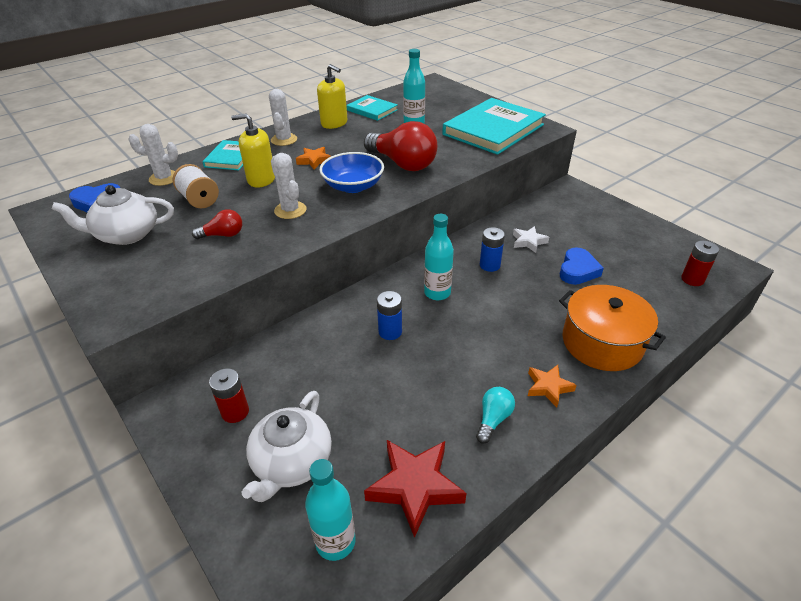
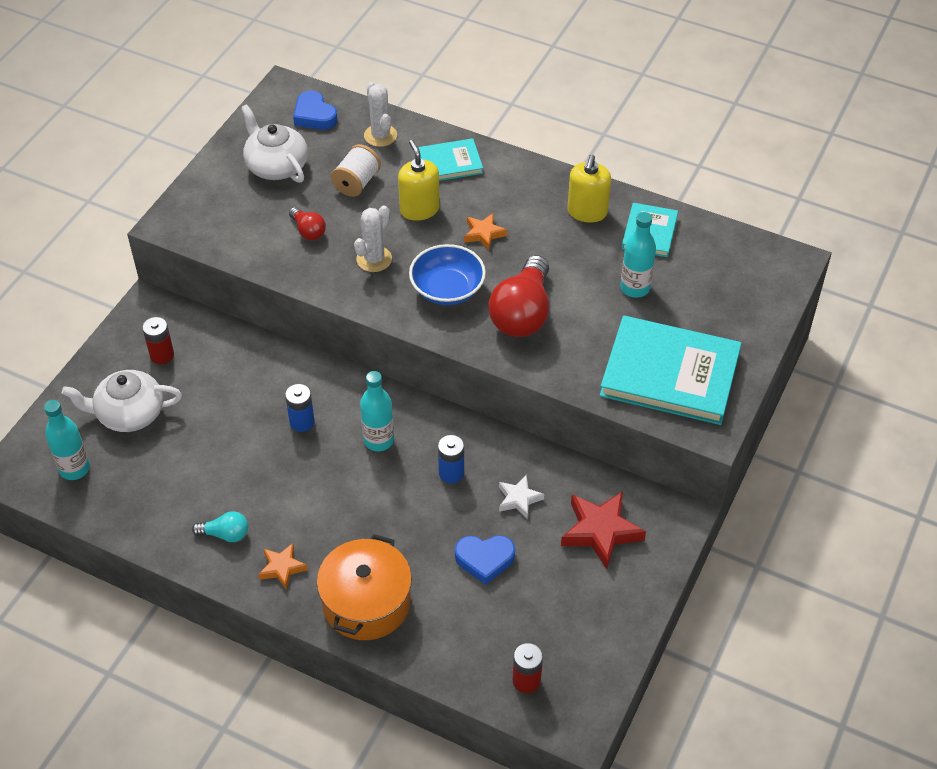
camera: 65 degrees right, 10 degrees up
(284, 140) = (517, 186): white cactus -> none
(415, 487) = (136, 500): red star -> red star (600, 531)

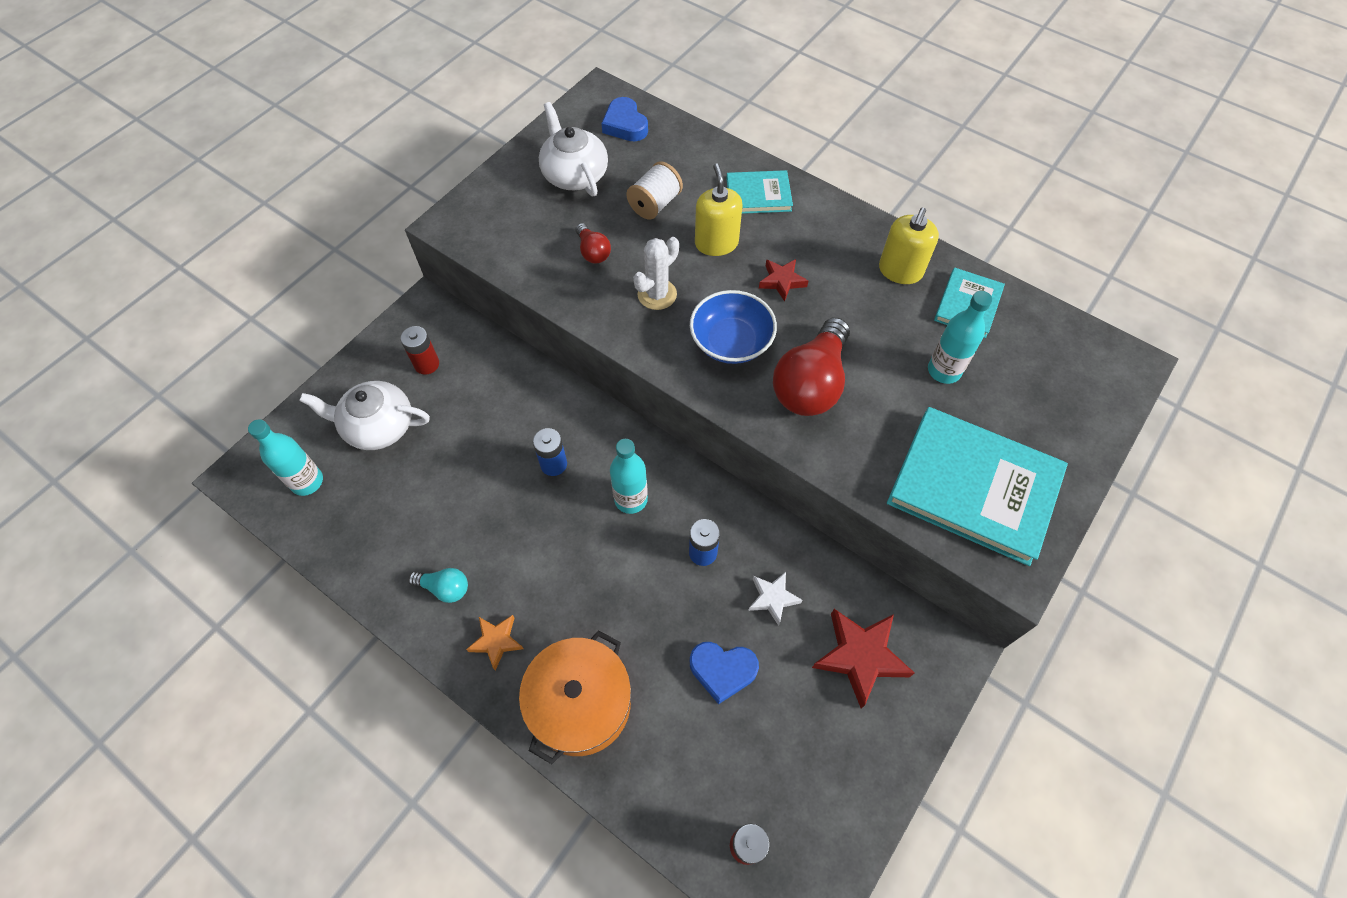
camera: 10 degrees right, 10 degrees up
(380, 135) = (689, 155): white cactus -> none
(484, 234) = (782, 281): orange star -> red star

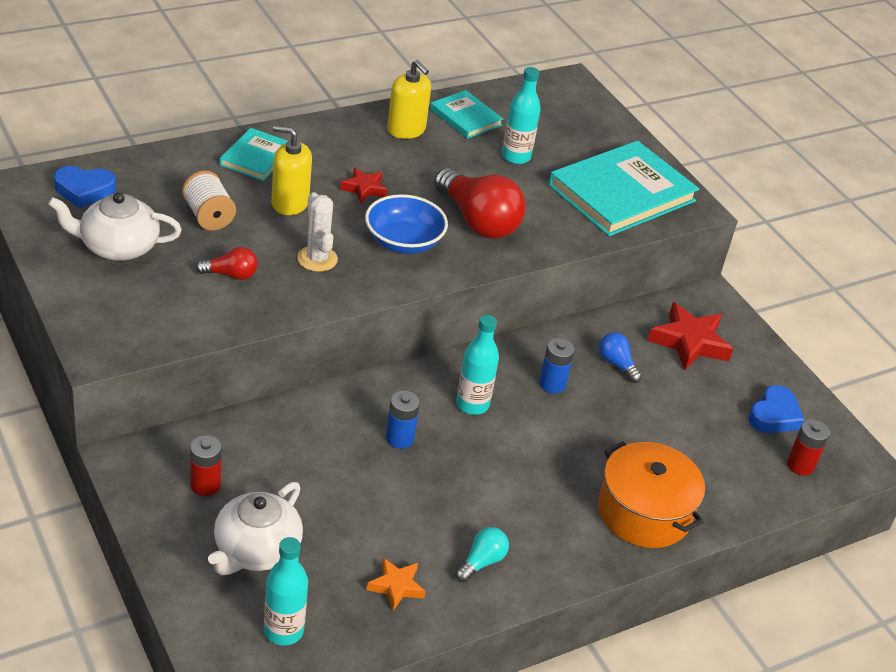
camera: 70 degrees left, 20 degrees down
(496, 641) = (557, 545): orange star -> orange star (396, 586)
(722, 670) = (661, 418): blue heart -> blue heart (774, 415)
(773, 598) = (616, 364): white star -> blue light bulb

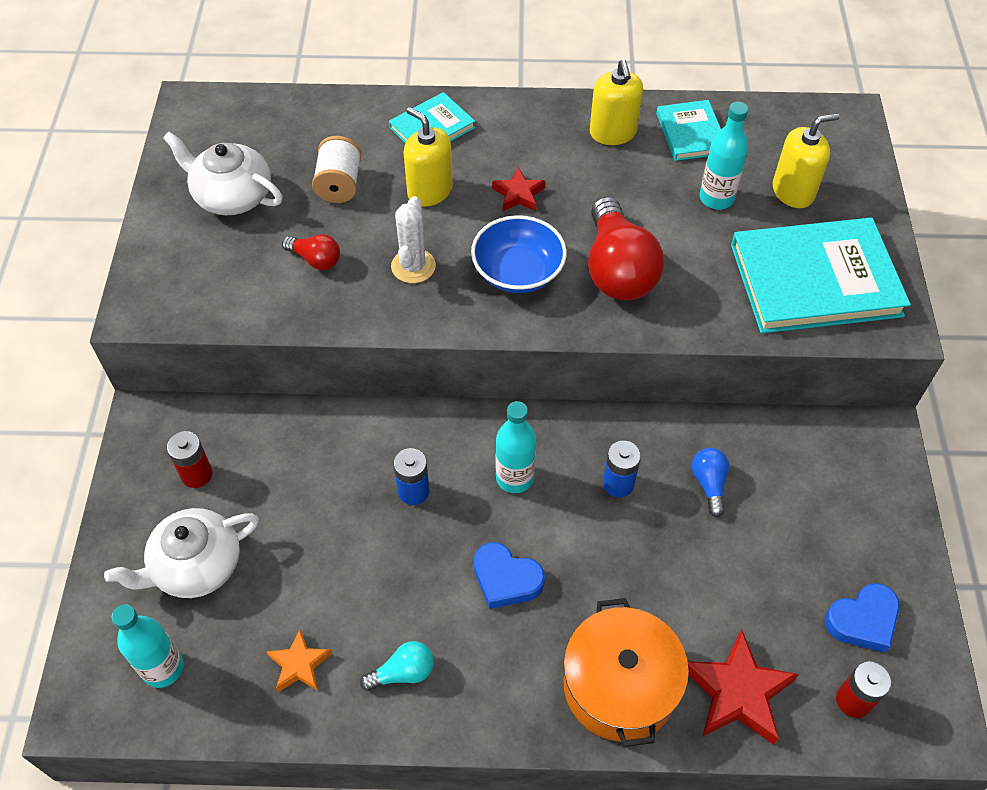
camera: 35 degrees right, 15 degrees up
(84, 190) = (243, 124): blue heart -> blue heart (506, 579)
(567, 140) = (793, 191): none -> yellow soap dispenser
(689, 342) = (816, 485): red star -> red star (737, 692)

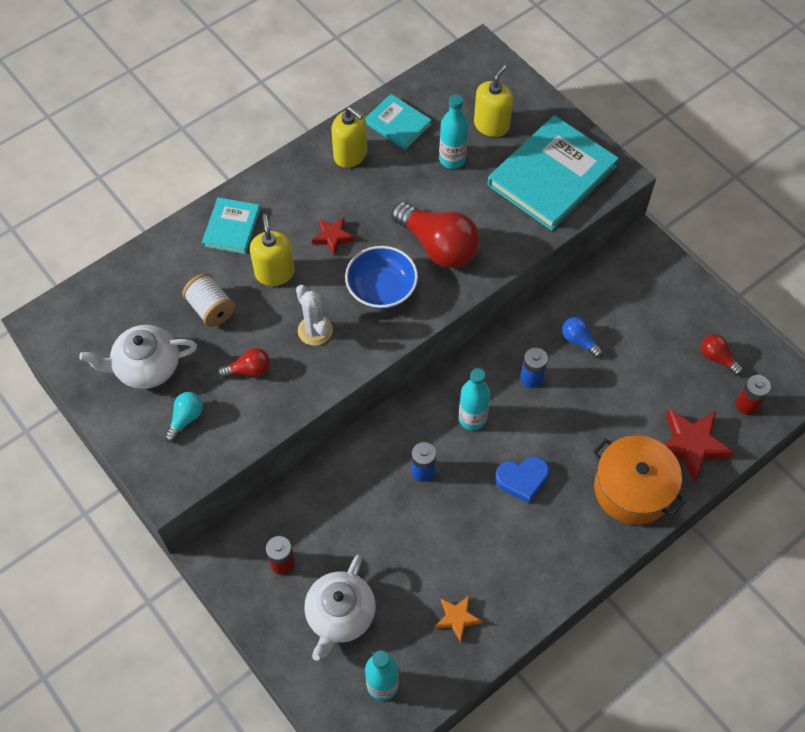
camera: 40 degrees left, 5 degrees up
(403, 672) = (517, 575): turquoise light bulb -> turquoise light bulb (186, 419)
(430, 191) = (274, 273): yellow soap dispenser -> yellow soap dispenser turned 75 degrees clockwise
(862, 620) = (717, 358): blue heart -> red light bulb

